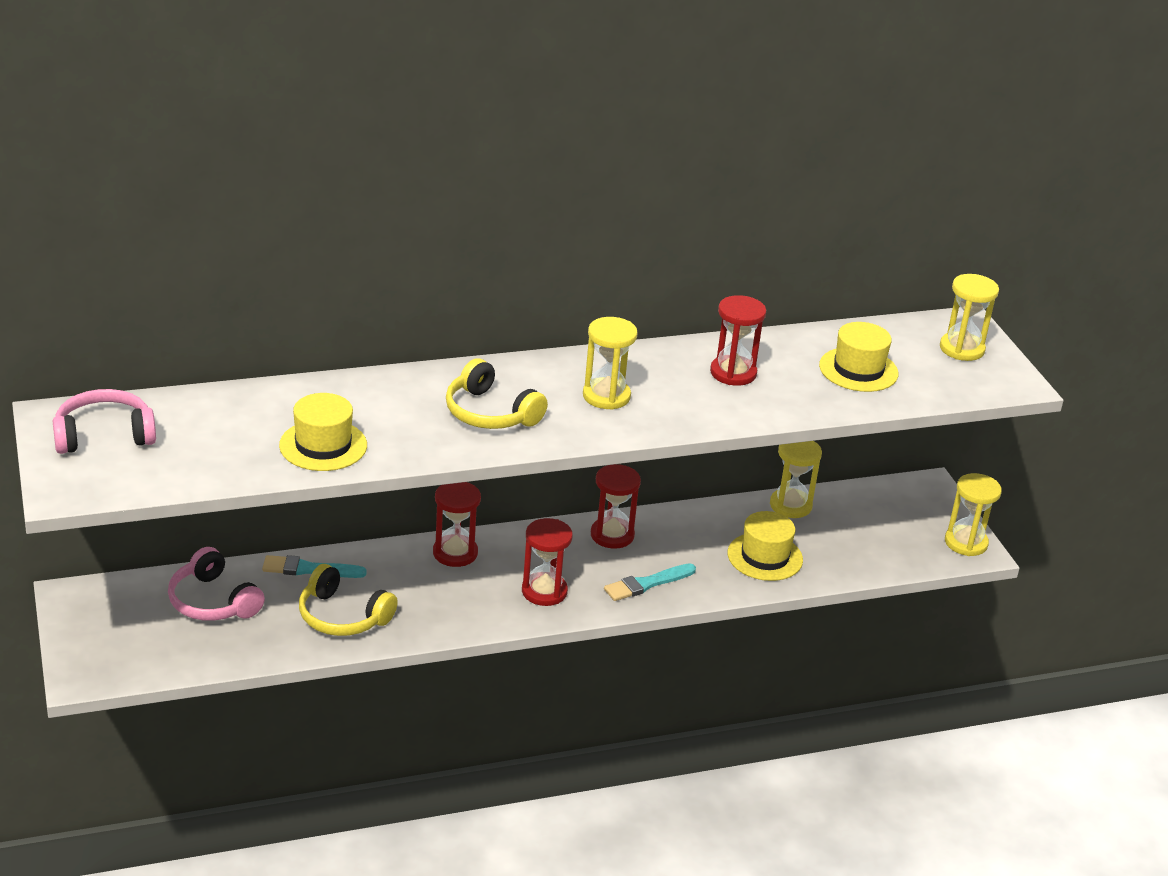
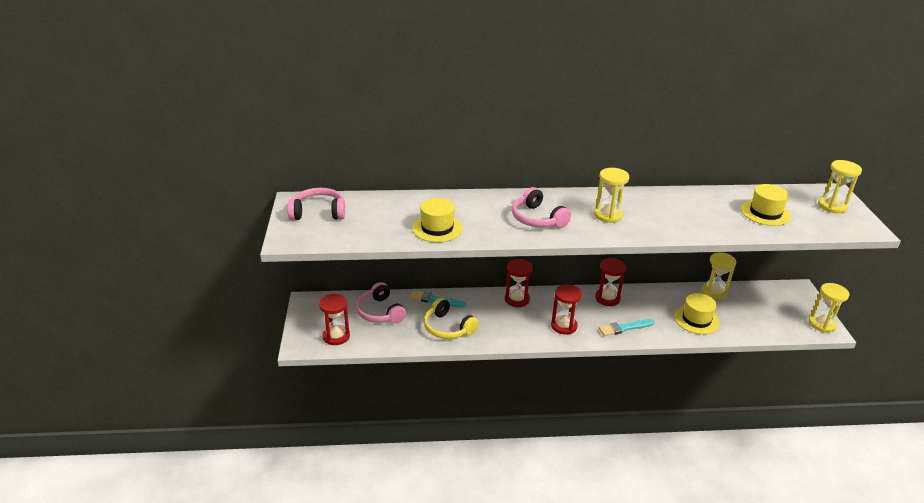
camera: 15 degrees right, 0 degrees up
(490, 413) = (537, 219): yellow headphones -> pink headphones
(733, 373) = (686, 208): red hourglass -> red hourglass (336, 336)

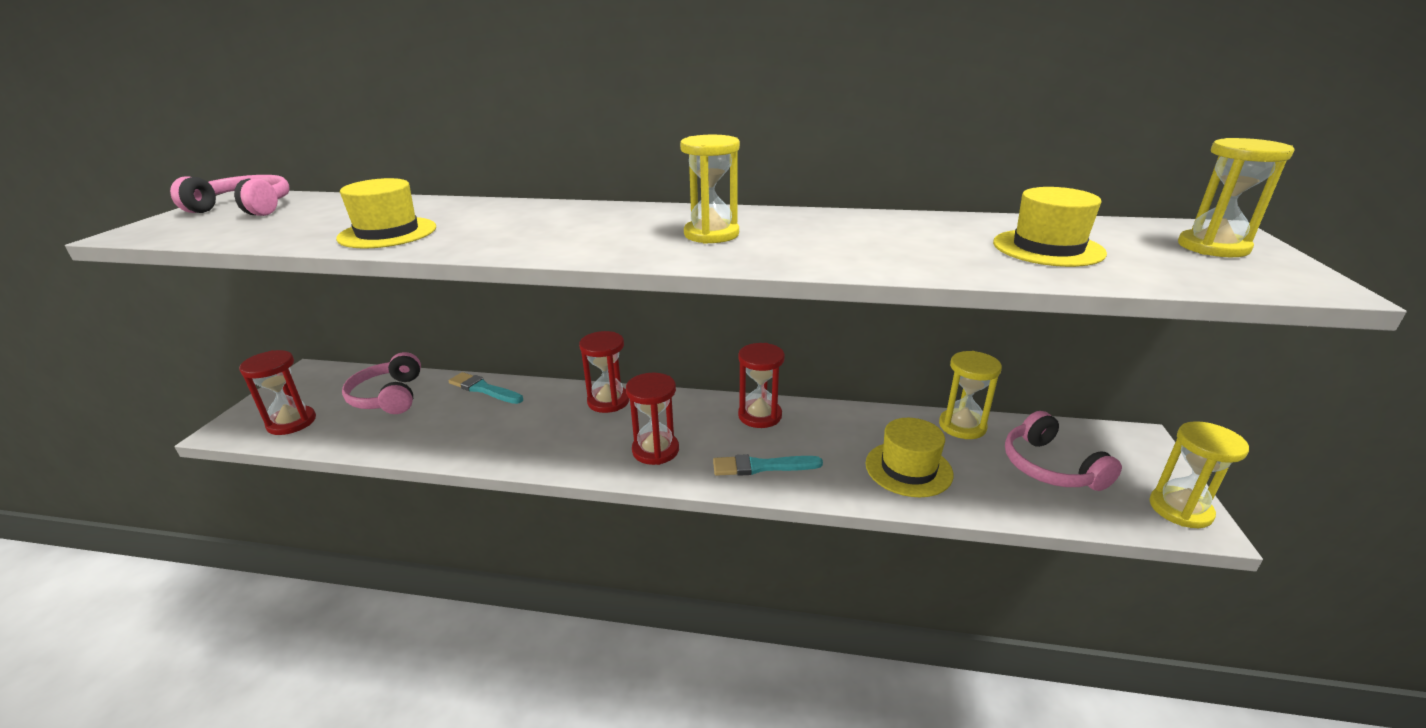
camera: 15 degrees right, 5 degrees down
(448, 328) = (465, 430): yellow headphones -> none
(537, 219) = (575, 232): pink headphones -> pink headphones (1050, 467)

